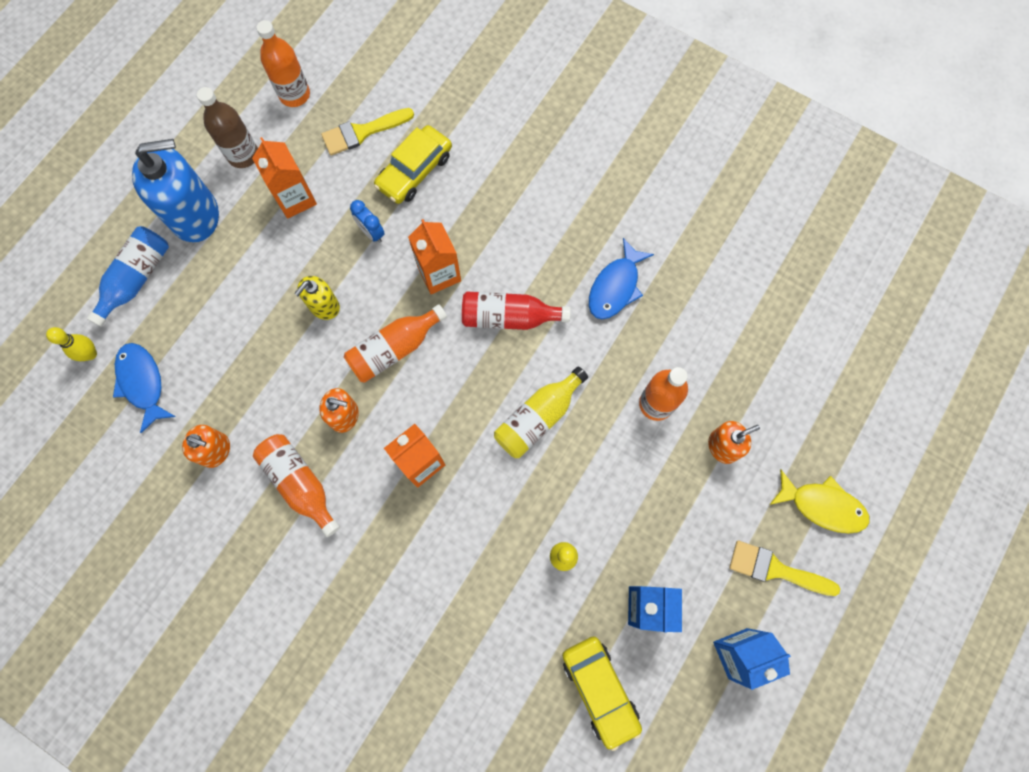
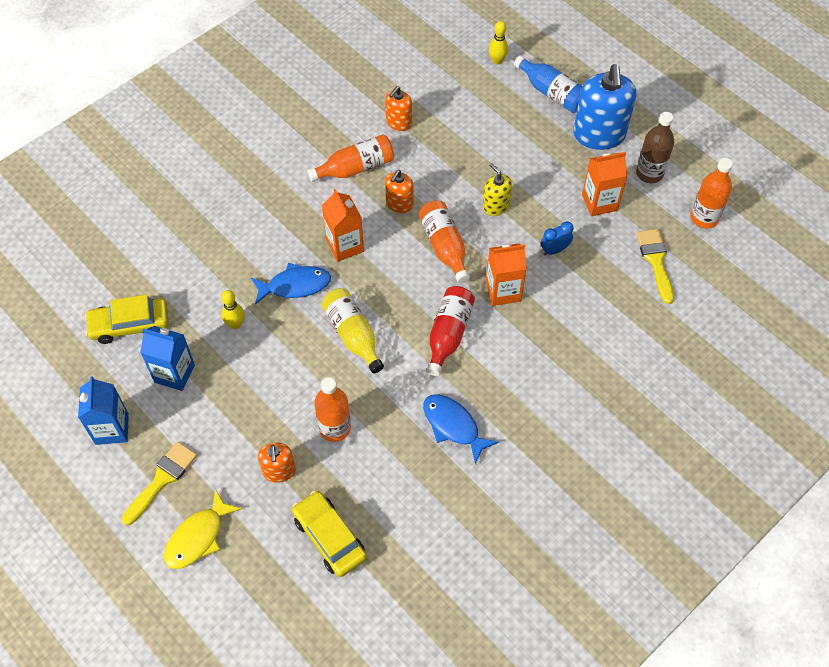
camera: 105 degrees right, 15 degrees down
(142, 383) = (465, 87): blue fish -> blue fish (295, 285)
(414, 171) = (608, 293): yellow car -> yellow car (329, 537)

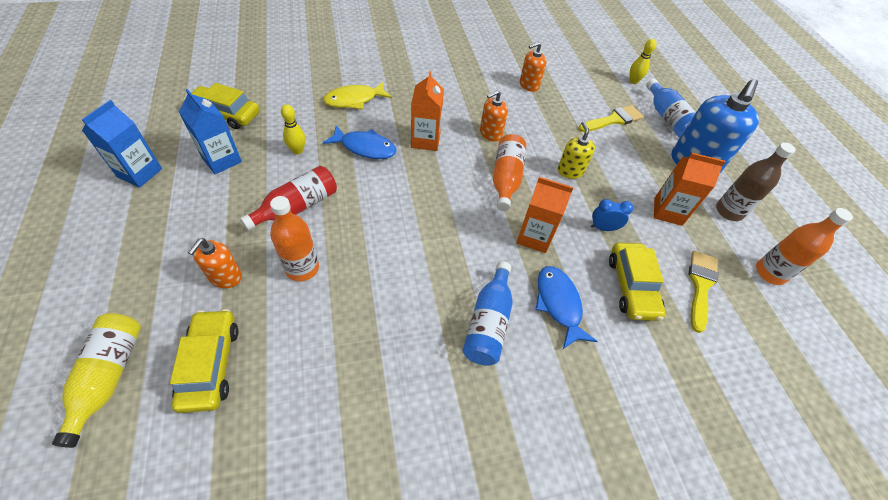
camera: 25 degrees right, 5 degrees down
(162, 479) = (133, 229): yellow brush -> yellow brush (613, 120)
(198, 537) = (109, 293): yellow fish -> yellow fish (354, 100)
(353, 335) = (380, 204): yellow bottle -> yellow bottle (108, 376)
(355, 168) = (474, 97): orange bottle -> none
(448, 334) = (460, 246): red bottle -> red bottle (297, 207)
(453, 426) = (406, 327): blue fish -> blue fish (558, 304)
(512, 386) = (488, 322): none -> blue bottle
(604, 292) = (632, 286): none -> yellow car

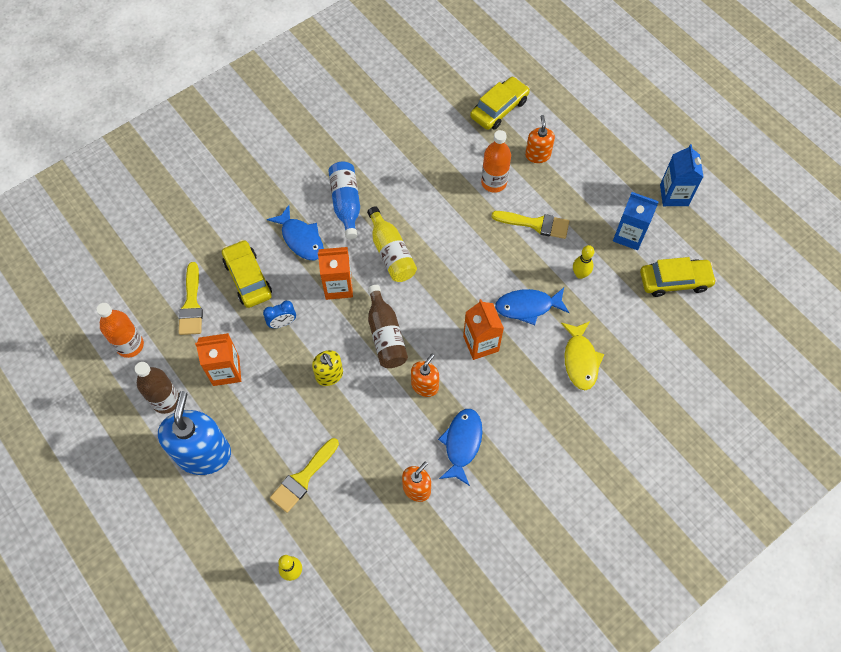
camera: 160 degrees right, 10 degrees up
(108, 376) = (547, 81): yellow bottle -> yellow bottle (391, 253)
(210, 364) = (499, 109): yellow car -> yellow car turned 105 degrees counterclockwise
(297, 207) = (535, 224): red bottle -> yellow brush
(354, 100) = (580, 360): yellow fish -> yellow fish turned 135 degrees clockwise
(482, 93) = (462, 443): none -> blue fish
(506, 179) = (385, 335): orange bottle -> brown bottle
(667, 118) = (240, 516): blue bottle -> none

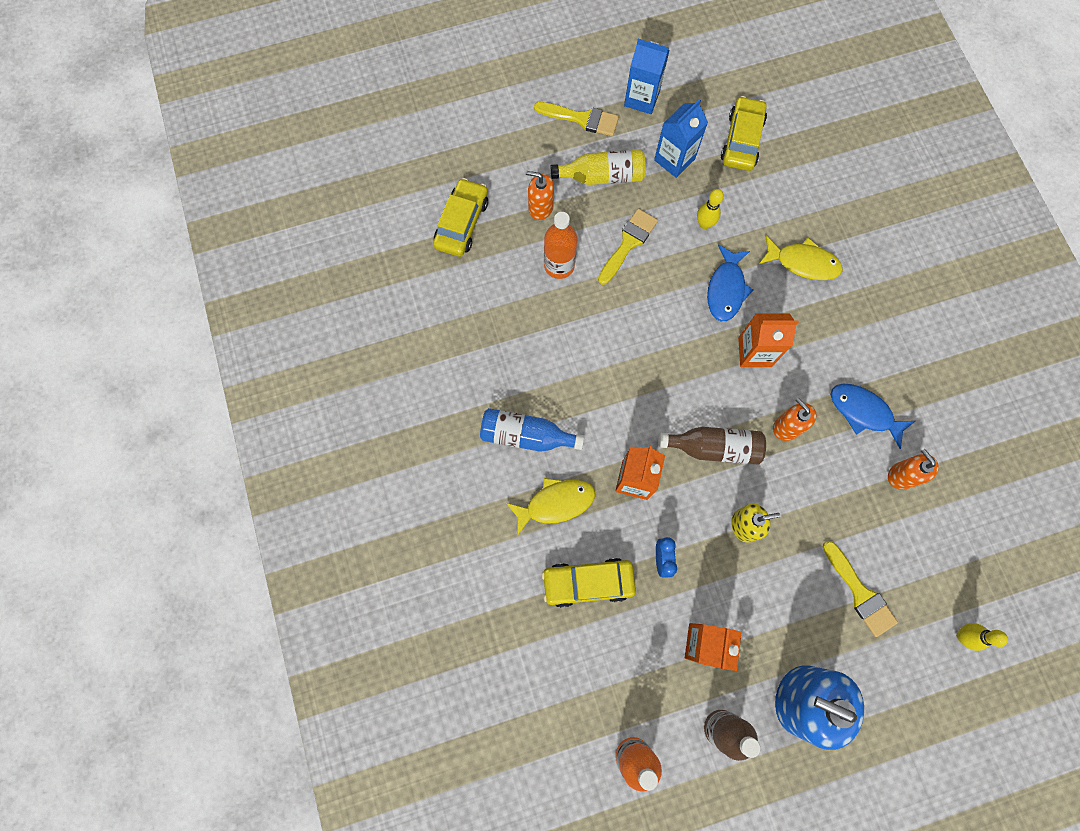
camera: 70 degrees left, 10 degrees up
(191, 304) = (601, 662): yellow brush -> yellow brush (582, 119)
(301, 239) = (555, 503): blue fish -> yellow fish
(391, 253) = (611, 407): yellow bottle -> yellow bottle (602, 176)
(499, 109) = (462, 223): yellow car -> yellow car turned 45 degrees clockwise

